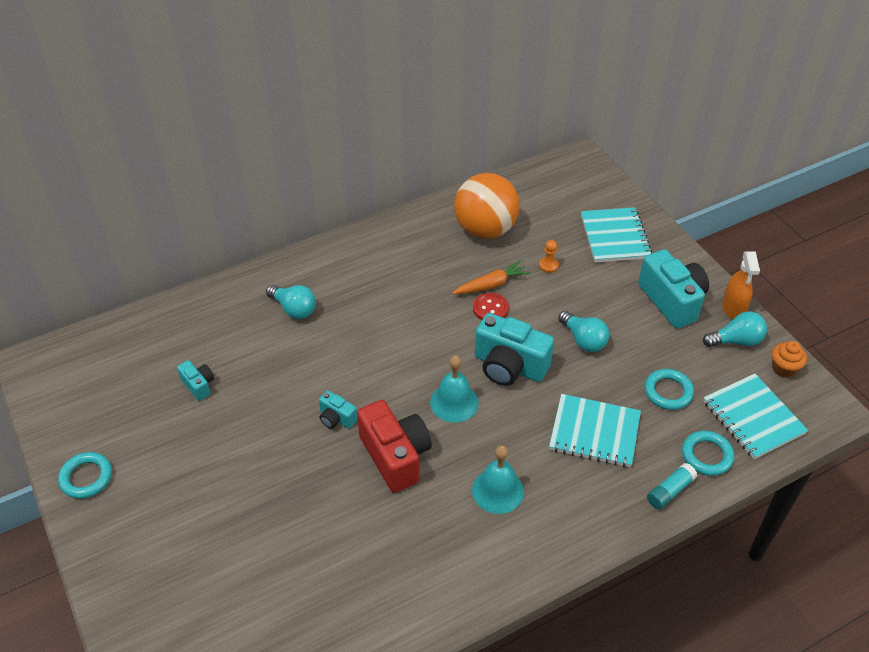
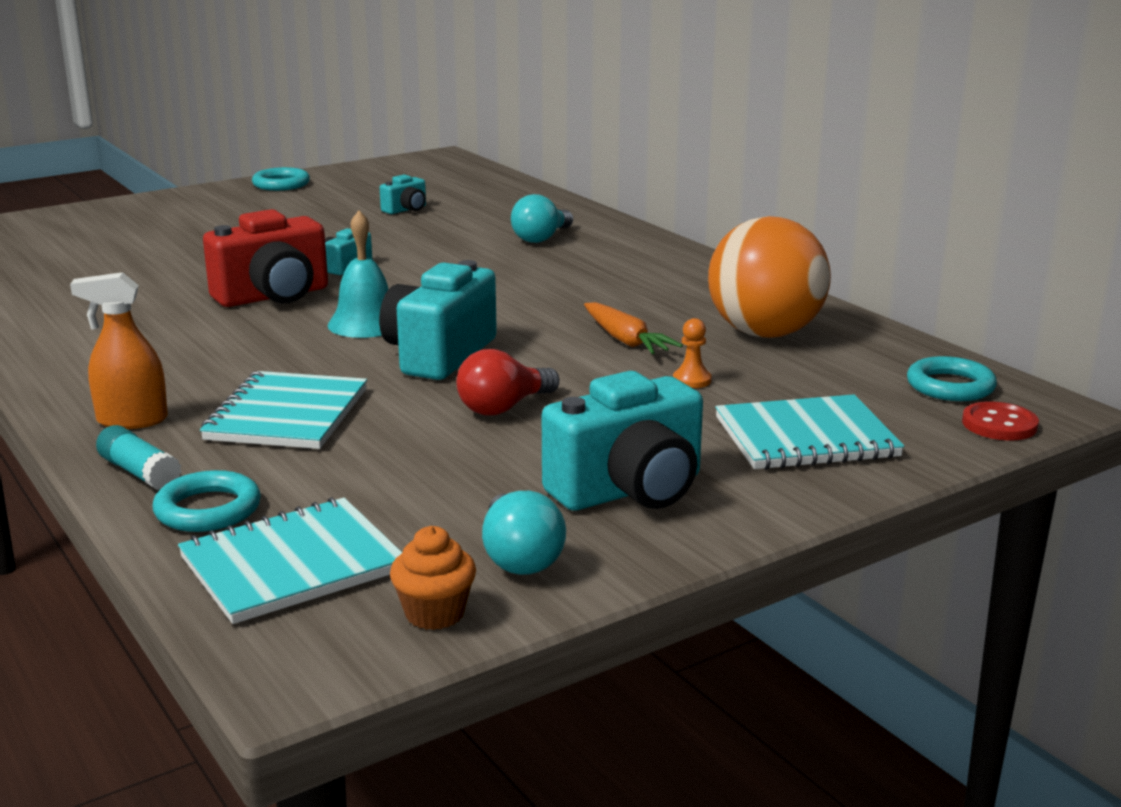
camera: 85 degrees right, 25 degrees down
(490, 308) = (568, 341): red button -> red button (999, 424)
(498, 491) = (192, 352): turquoise bell -> none
(583, 340) = (504, 407): turquoise light bulb -> red light bulb
(668, 392) = (373, 478): turquoise ring -> turquoise ring (950, 386)
(733, 308) = (623, 560): orange spray bottle -> orange spray bottle (132, 420)

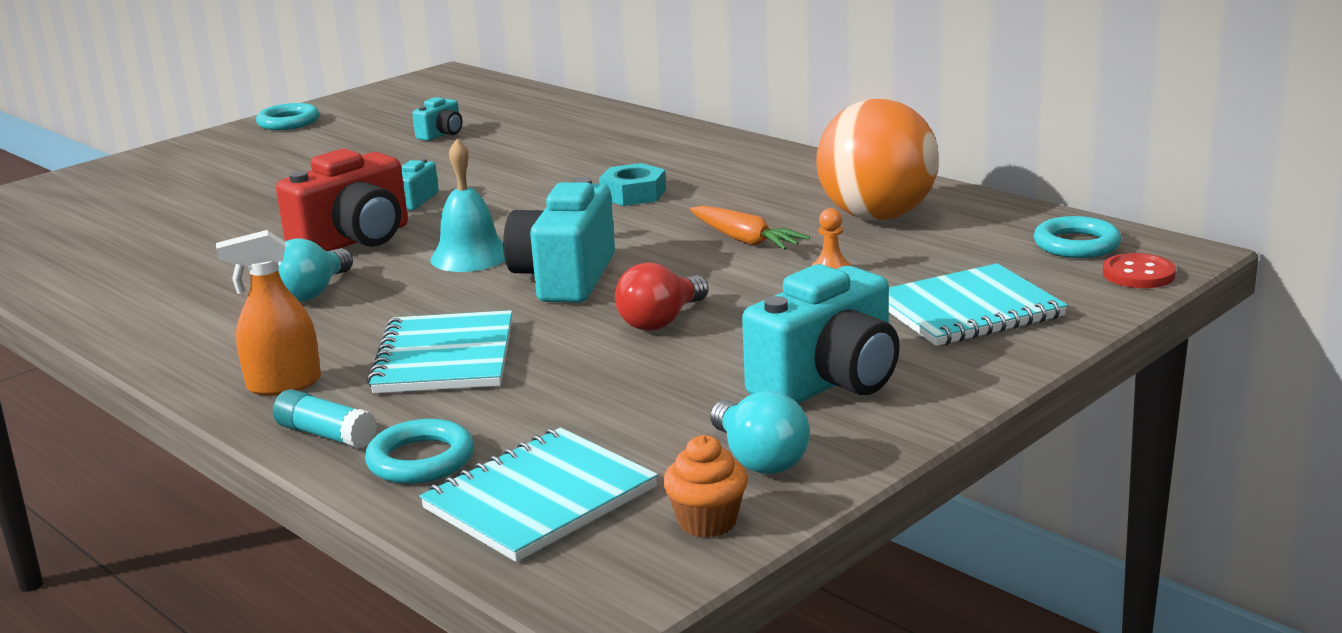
camera: 10 degrees left, 0 degrees up
(541, 238) = (601, 148): turquoise light bulb -> turquoise light bulb (313, 292)
(546, 284) = (633, 194): none -> turquoise nut

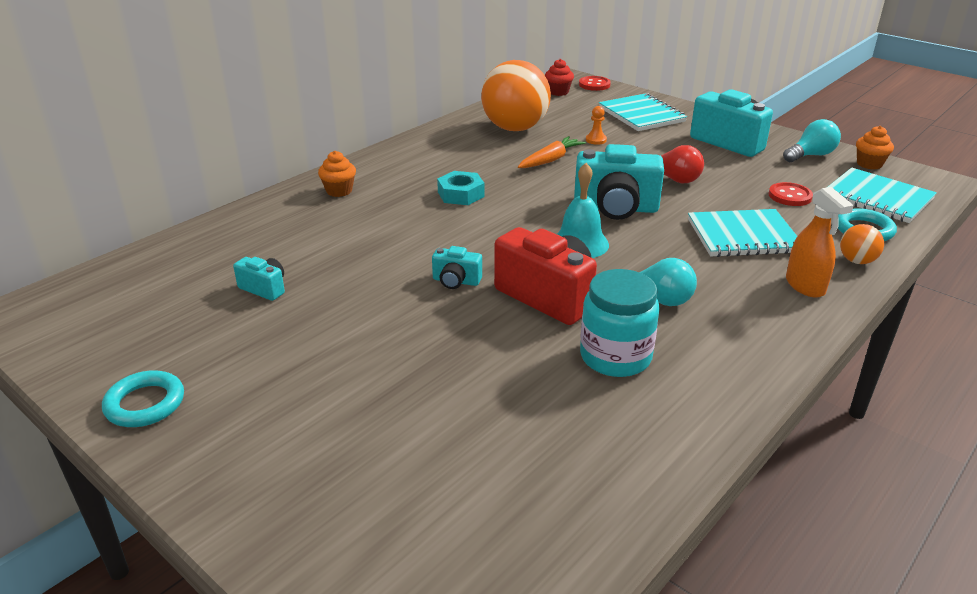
camera: 95 degrees left, 10 degrees up
(219, 269) = (615, 357): none -> turquoise jar
(326, 435) = (856, 261): turquoise glue stick -> orange ball
(571, 411) = (790, 196): none -> red button
(656, 140) = (339, 191): none -> orange cupcake
(1076, 244) = (558, 92): turquoise ring -> red cupcake

